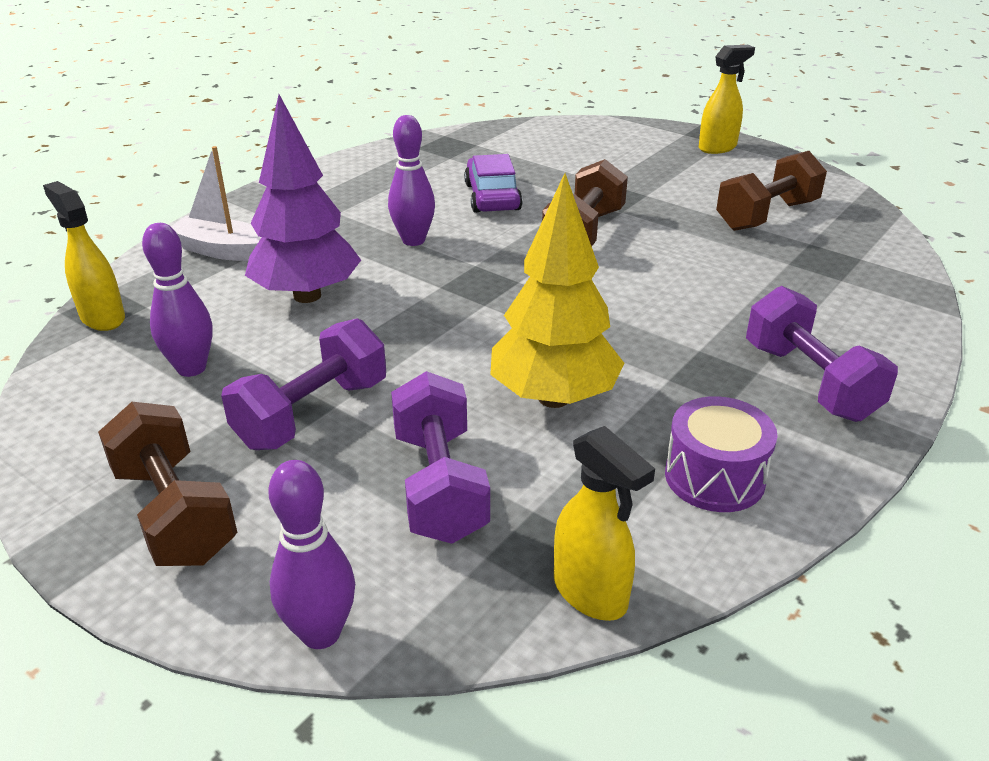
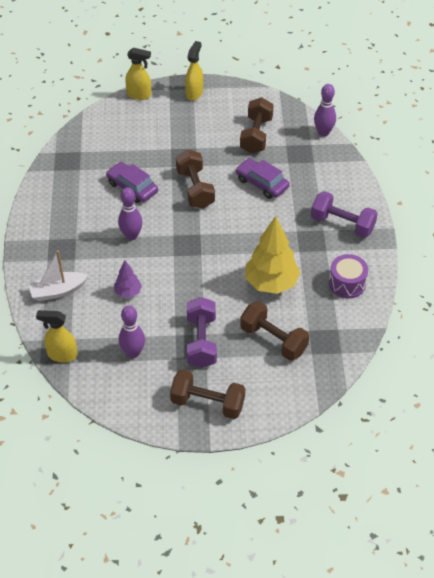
camera: 40 degrees left, 15 degrees up
(307, 295) = (128, 292): purple tree -> purple tree, size x0.50
(321, 633) = (295, 405): purple bowling pin -> purple bowling pin (323, 132)
(439, 485) = (273, 340): purple dumbbell -> brown dumbbell
(590, 593) = (349, 345): yellow spray bottle -> yellow spray bottle (139, 95)
(708, 268) = (262, 183): none -> purple car

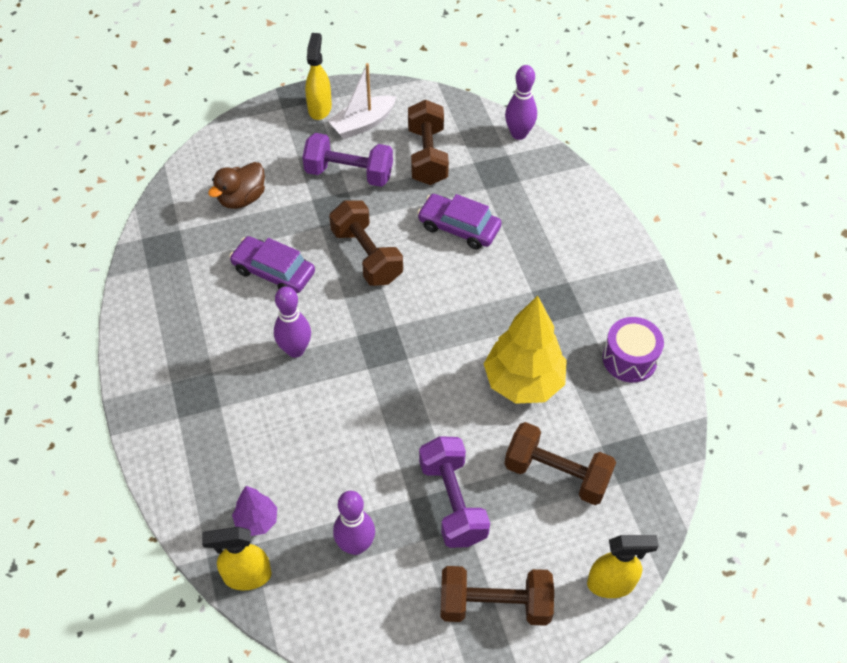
camera: 15 degrees left, 5 degrees up
(58, 291) = (209, 467): white boat -> white boat (362, 124)
(126, 140) = (242, 198): none -> brown duck
(128, 292) = (318, 445): purple tree -> purple tree (257, 521)
(139, 95) = (241, 125): yellow spray bottle -> yellow spray bottle (611, 584)
(342, 224) = (591, 268): purple dumbbell -> purple dumbbell (349, 173)

